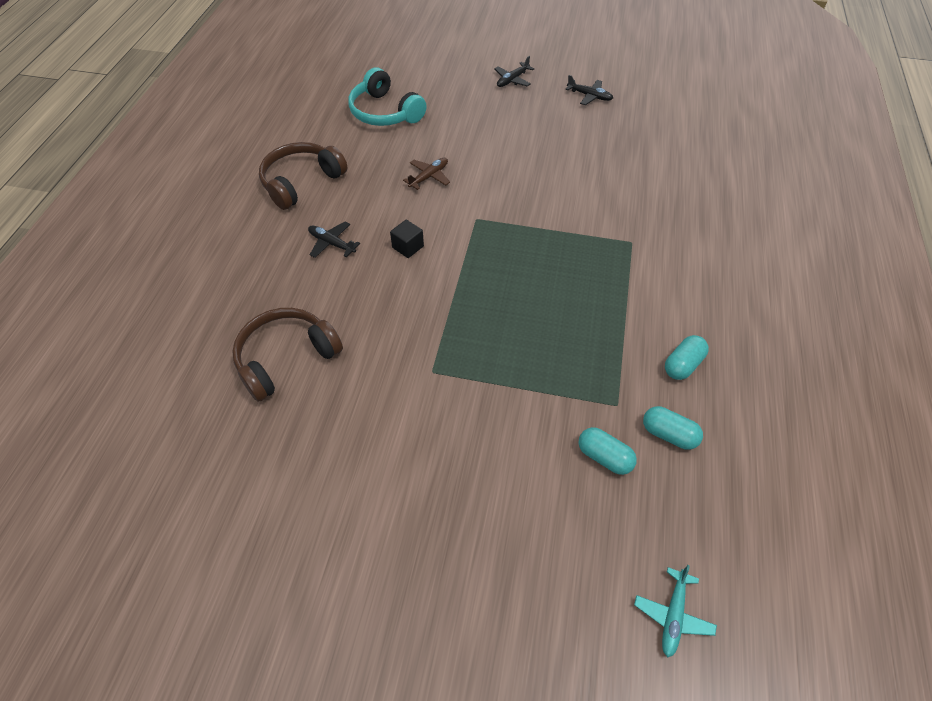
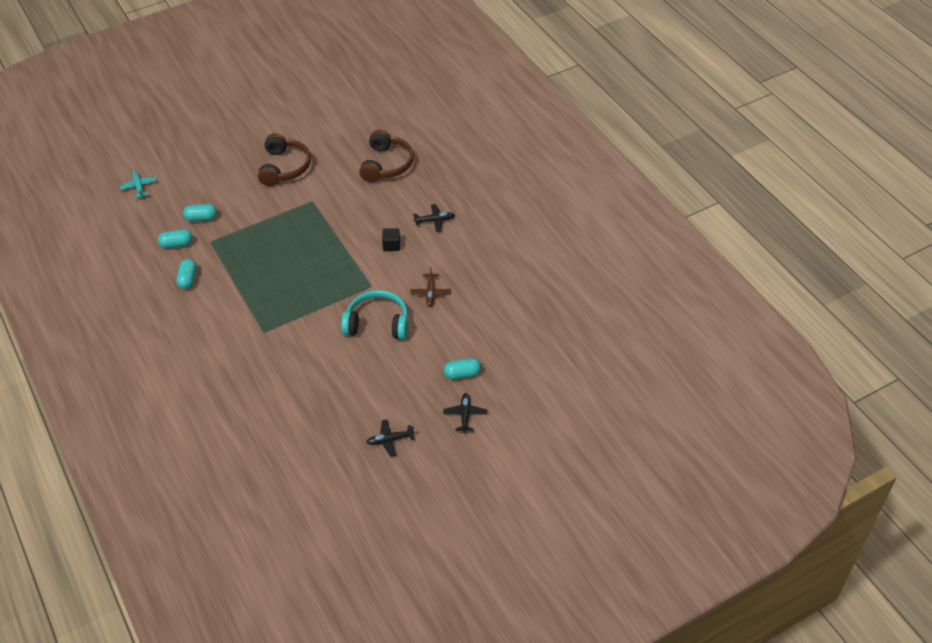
camera: 140 degrees right, 5 degrees down
(301, 182) = (500, 239): brown headphones -> brown headphones (284, 167)
(385, 112) = (519, 320): turquoise headphones -> turquoise headphones (377, 323)
(481, 104) = (462, 374): none -> turquoise capsule

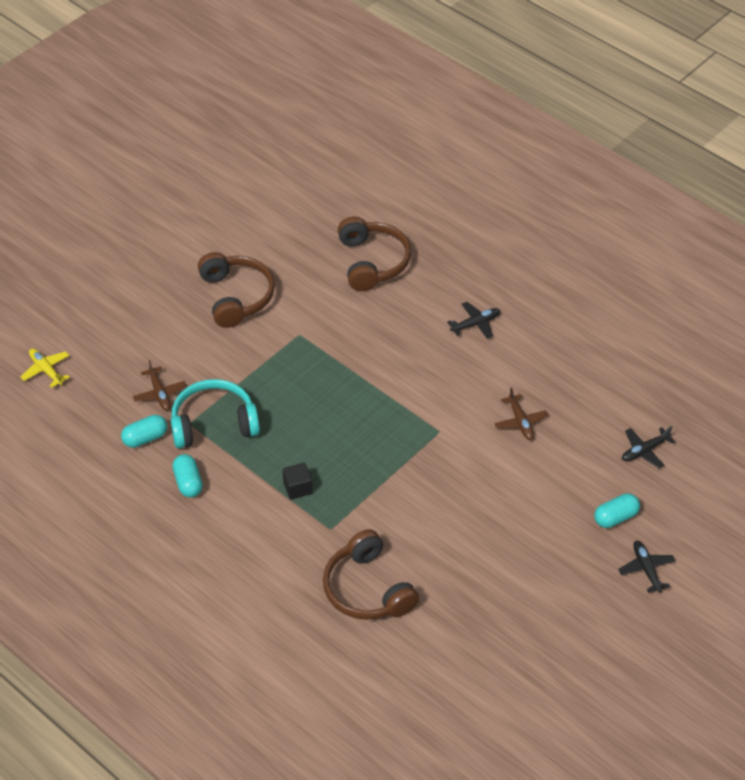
camera: 20 degrees left, 0 degrees up
(139, 187) = (46, 370): turquoise plane -> yellow plane
(201, 218) = (160, 393): turquoise capsule -> brown plane
(266, 378) = (368, 589): none -> brown headphones
(377, 323) = (474, 479): turquoise headphones -> turquoise headphones (214, 424)
(390, 440) = (570, 627): black plane -> black plane (644, 451)
(391, 245) = (437, 370): black cube -> black cube (297, 488)

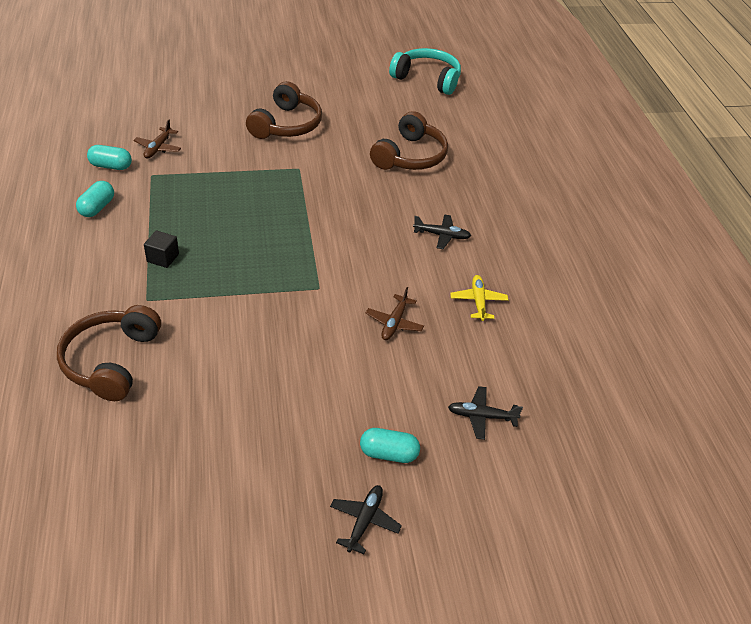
camera: 35 degrees right, 5 degrees down
(46, 370) = (111, 97): yellow plane -> yellow plane (478, 301)
(214, 424) = (166, 184): turquoise headphones -> turquoise headphones (427, 79)

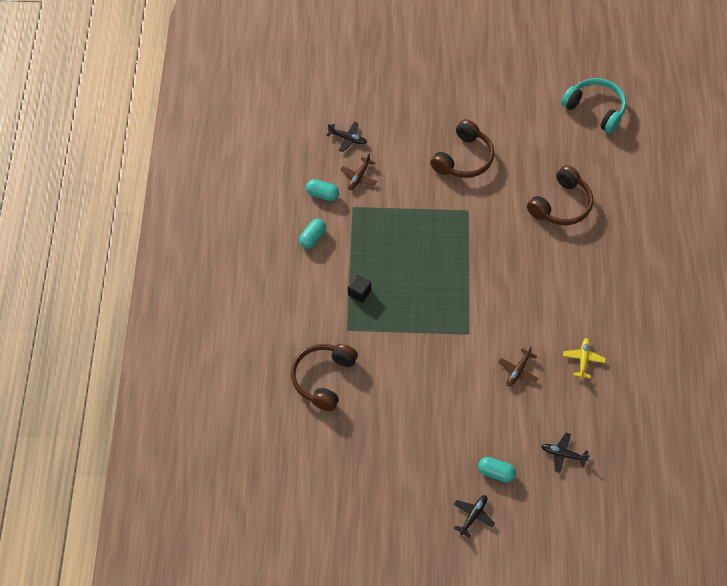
camera: 15 degrees right, 15 degrees up
(442, 235) = (569, 293): black plane -> black plane (347, 138)

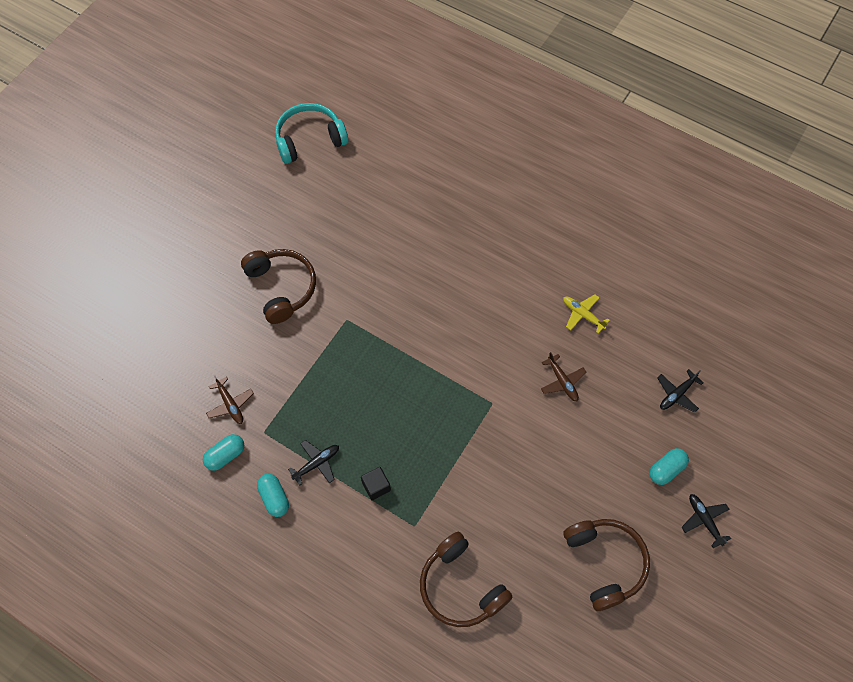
camera: 60 degrees left, 5 degrees up
(347, 138) = (172, 388): black plane -> black plane (317, 463)
(561, 205) = (397, 232): brown headphones -> brown headphones (605, 563)

